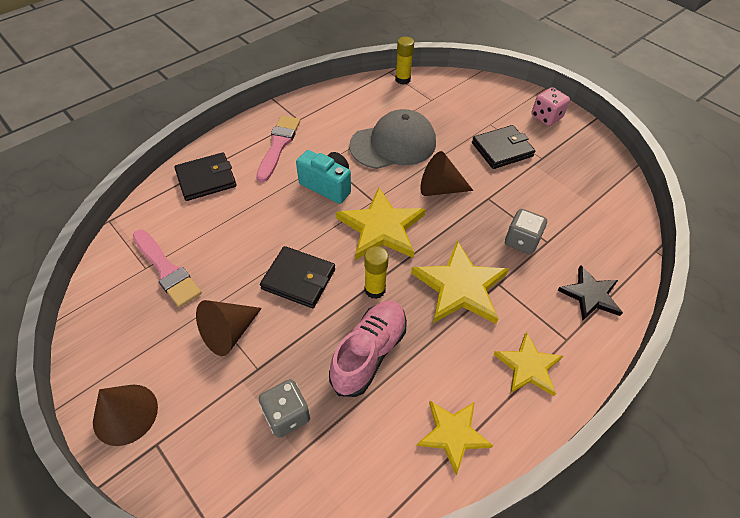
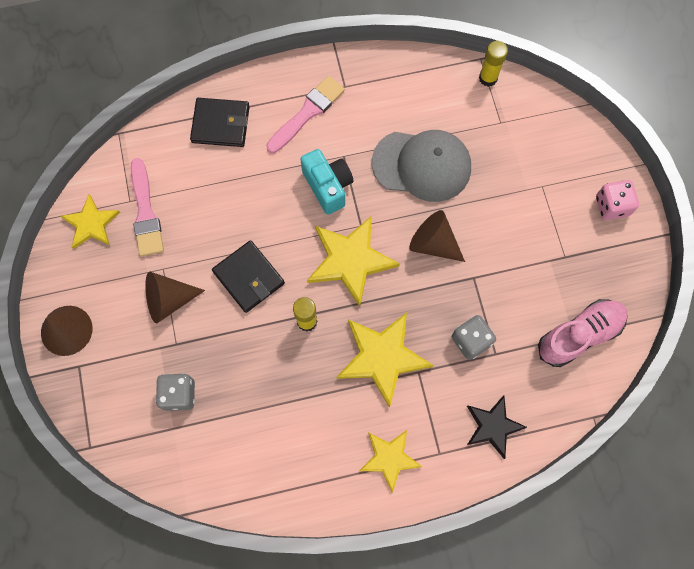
camera: 30 degrees right, 20 degrees up
(369, 353) = (268, 377): pink shoe -> pink shoe (579, 335)
(453, 434) = (292, 477): yellow star -> yellow star (91, 223)
(502, 149) = (530, 226): black wallet -> none

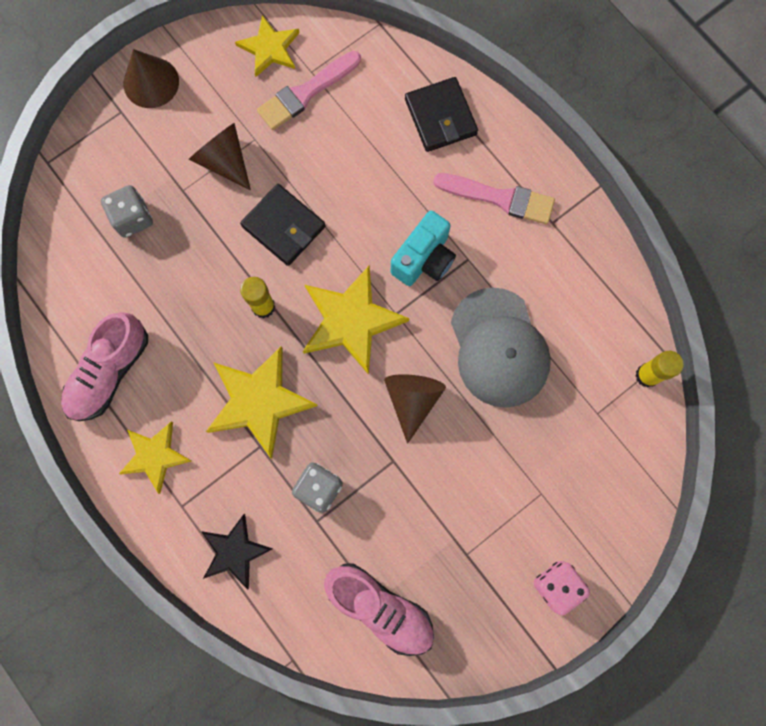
camera: 65 degrees right, 5 degrees up
(249, 277) = (283, 226): black wallet -> black wallet turned 75 degrees counterclockwise
(302, 467) = (109, 372): none -> pink shoe

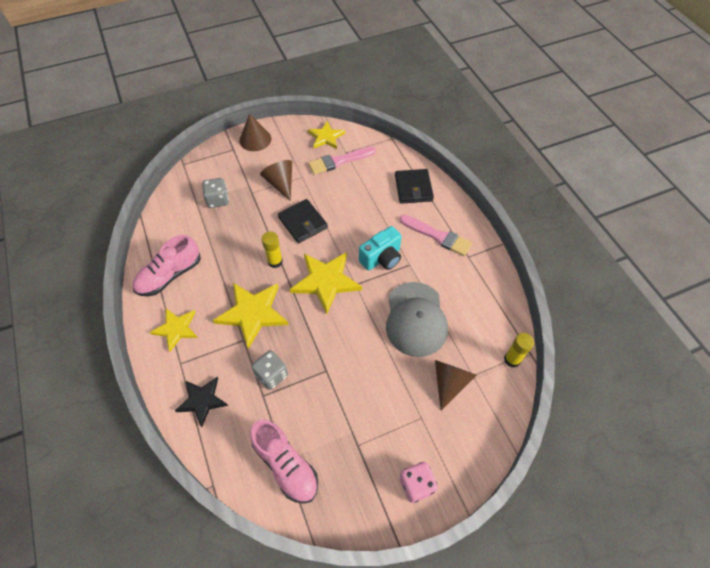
camera: 15 degrees right, 20 degrees down
(412, 400) = (350, 336): brown cone -> brown cone (449, 382)

